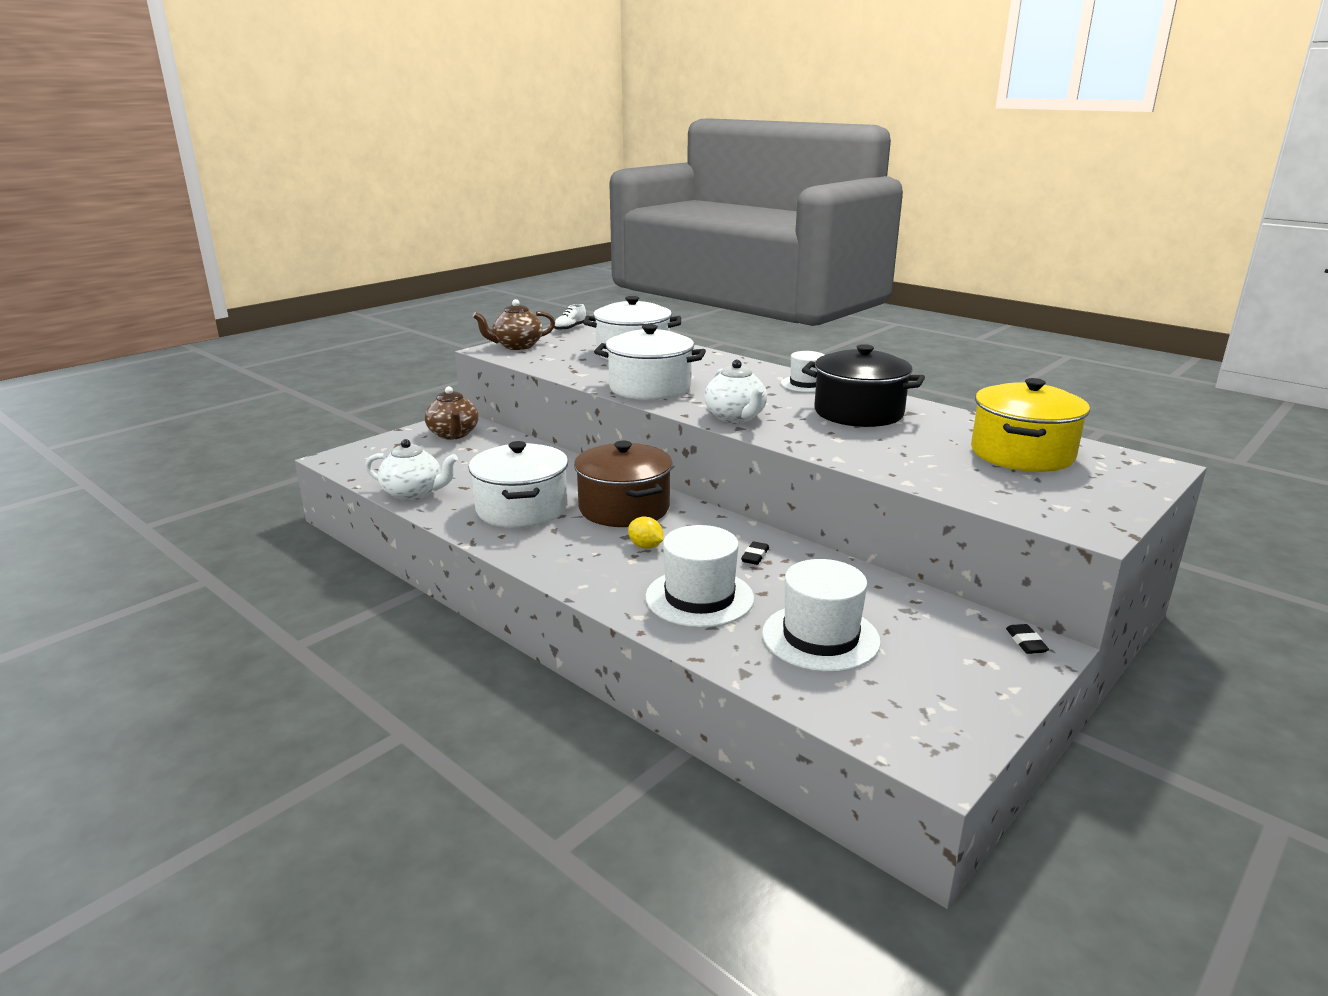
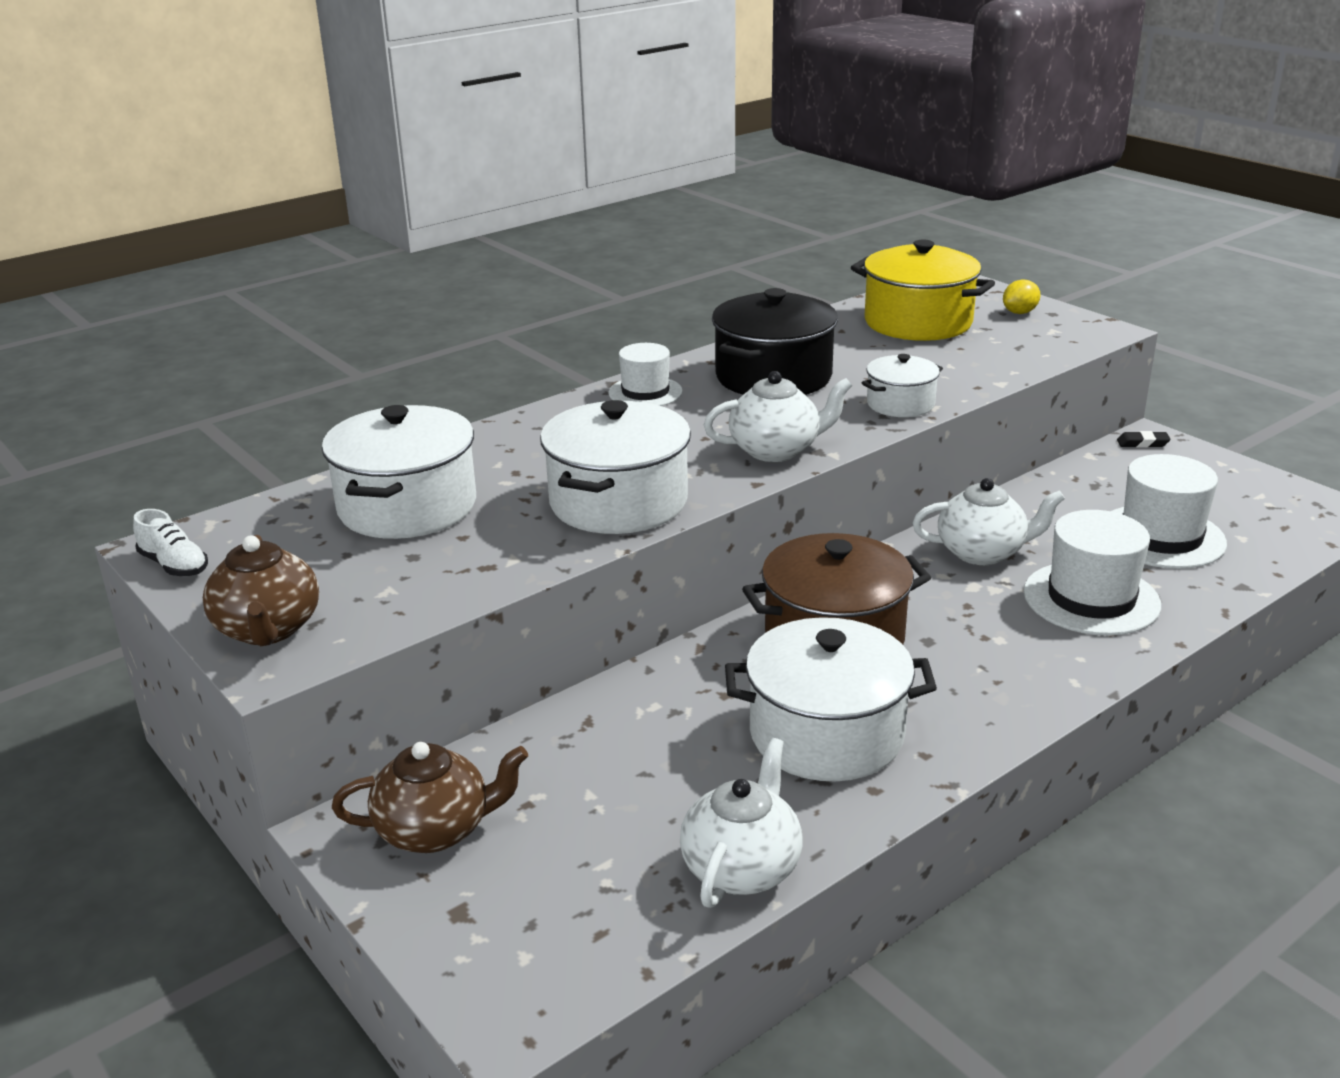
camera: 80 degrees left, 5 degrees up
(645, 546) = (958, 627): yellow lemon -> yellow lemon (1019, 312)
(755, 556) = (982, 552): black eraser -> white teapot
(836, 449) = (900, 404): none -> white pot

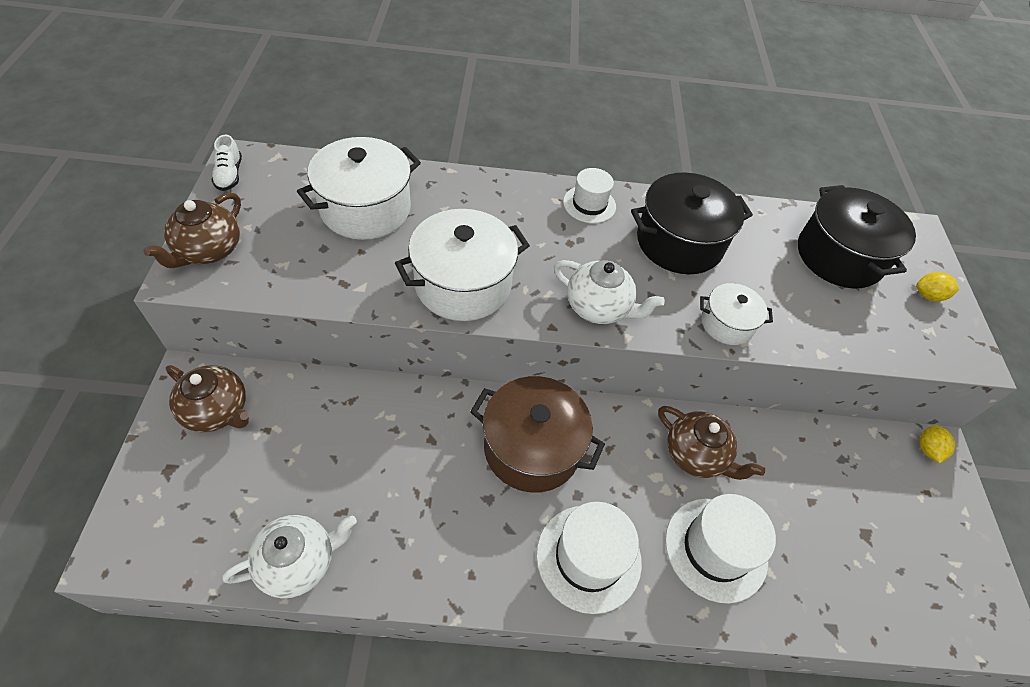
camera: 35 degrees right, 25 degrees up
(826, 734) = (443, 513): white pot -> none
(918, 322) = (839, 256): yellow pot -> black pot
(982, 552) = (696, 455): white teapot -> brown teapot
(1142, 443) = (927, 449): black eraser -> yellow lemon
(1161, 537) = (831, 539): white hat -> white hat (588, 557)

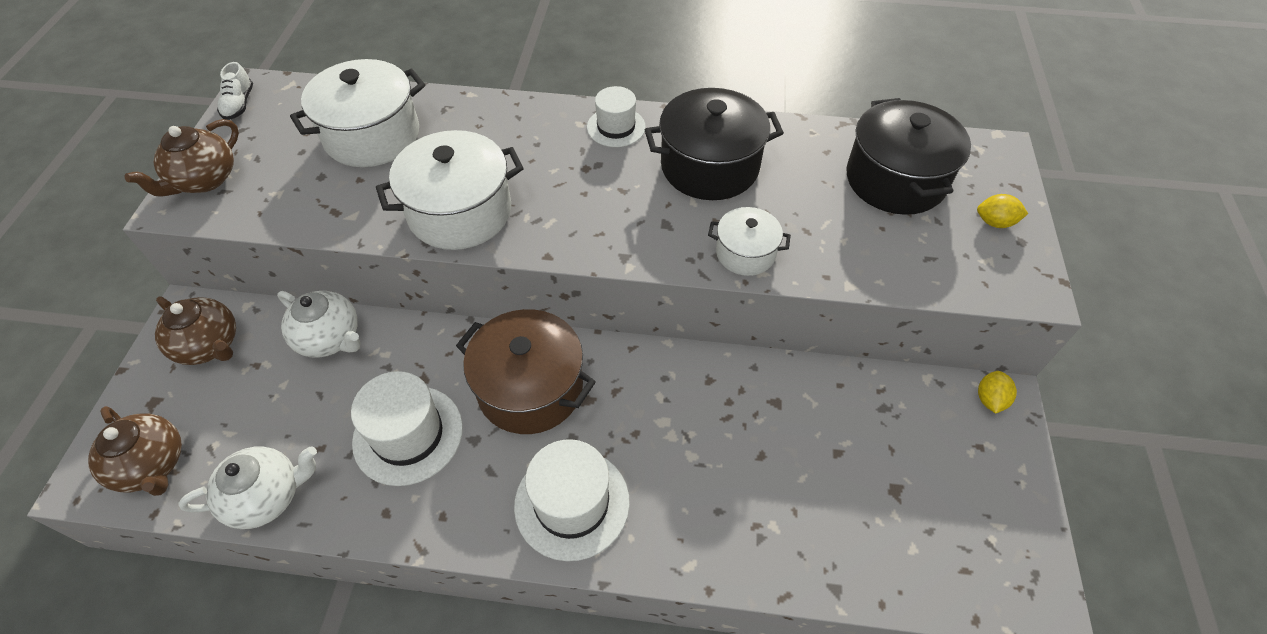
camera: 10 degrees right, 0 degrees up
(599, 307) = (603, 236): white teapot -> white teapot (330, 338)
(696, 455) = (712, 400): brown teapot -> brown teapot (152, 465)
(716, 549) = (716, 499): white hat -> white hat (408, 434)

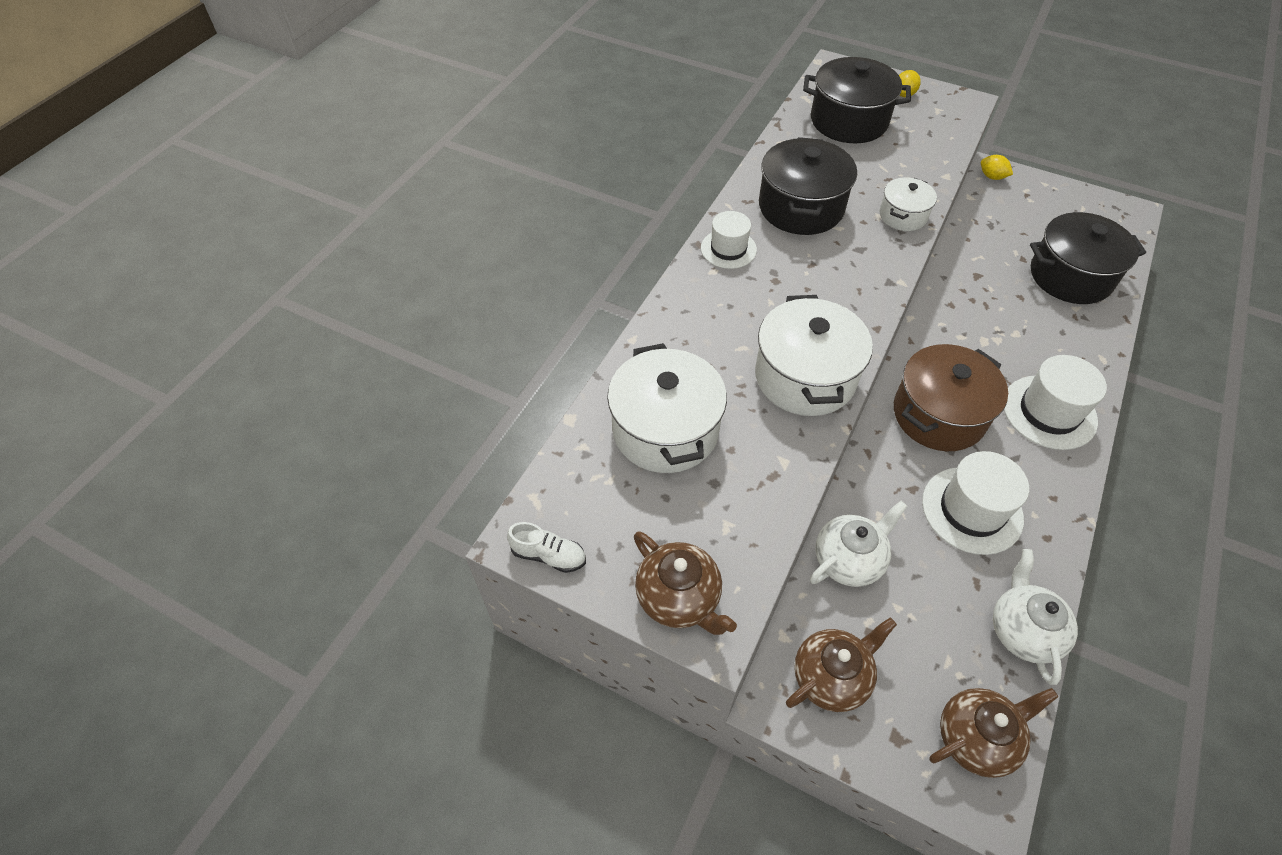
camera: 70 degrees left, 0 degrees up
(834, 515) = (1070, 276): none -> black pot

